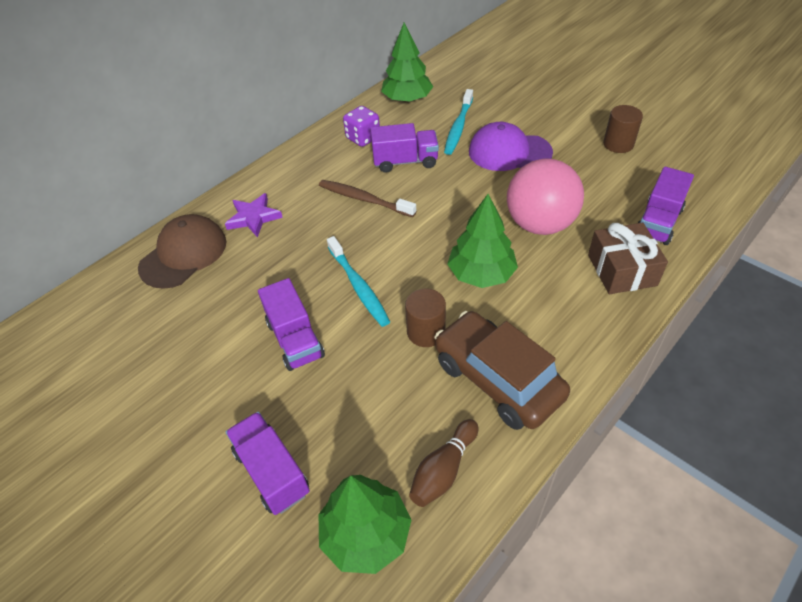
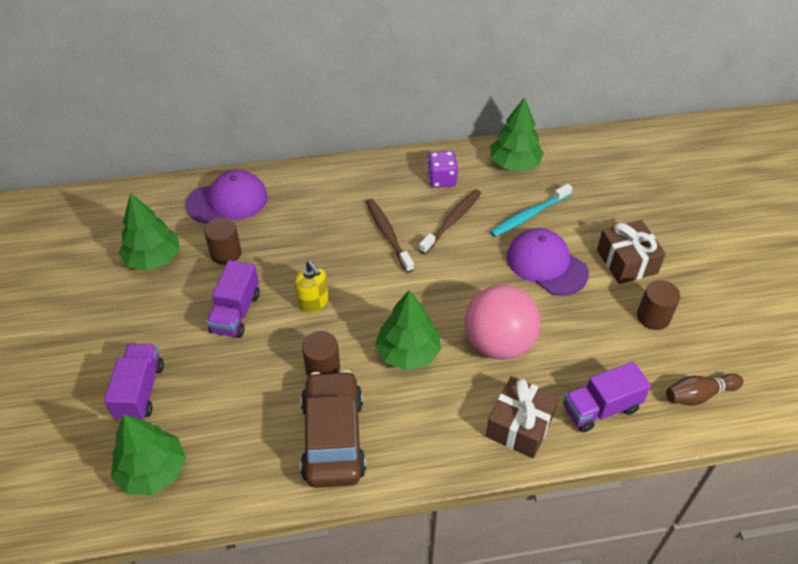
camera: 35 degrees right, 0 degrees up
(156, 346) = (153, 258): none -> green tree
(183, 254) = (227, 201): brown cap -> purple cap
(230, 297) = (226, 253): none -> brown cylinder
(253, 217) = (297, 200): purple star -> none
(358, 286) = (313, 302): turquoise toothbrush -> yellow soap dispenser
(405, 161) = (452, 221): purple truck -> brown toothbrush
(443, 470) = (235, 469): brown bowling pin -> brown bowling pin (699, 395)
(560, 120) = (627, 261): none -> brown gift

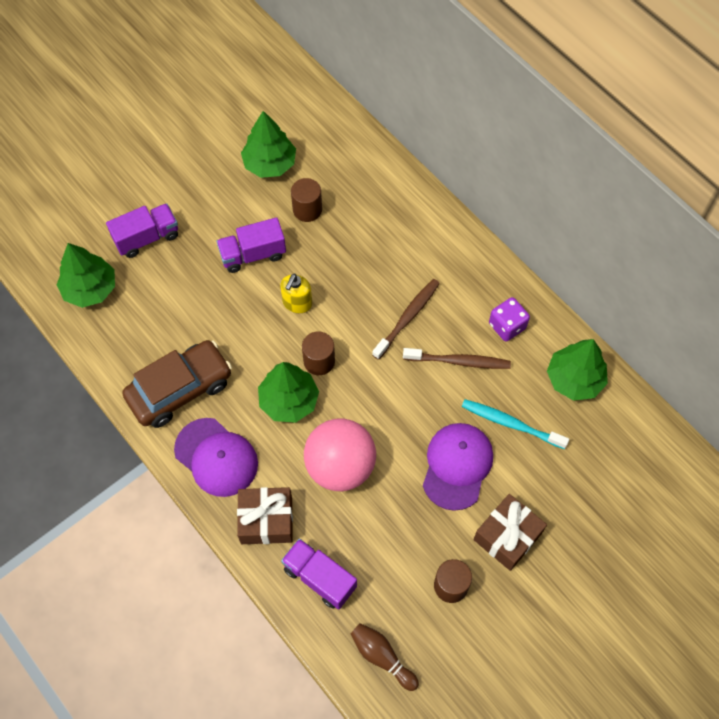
camera: 60 degrees right, 15 degrees up
(227, 201) = (364, 174): purple cap -> purple cap (216, 457)
(322, 368) = (237, 347): brown cylinder -> brown cylinder (319, 361)

